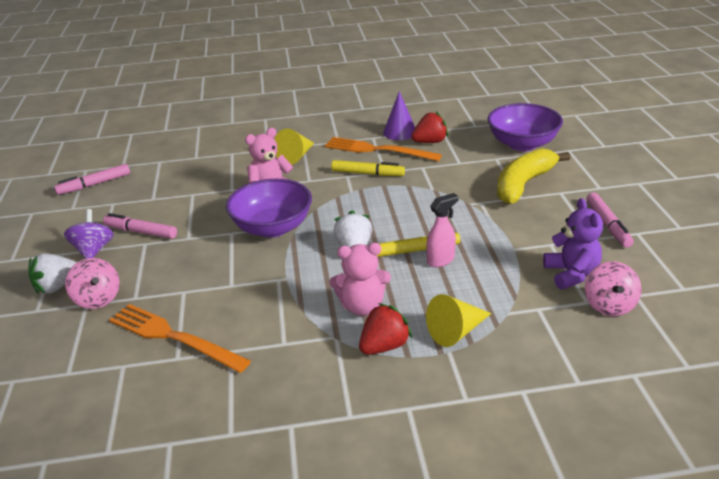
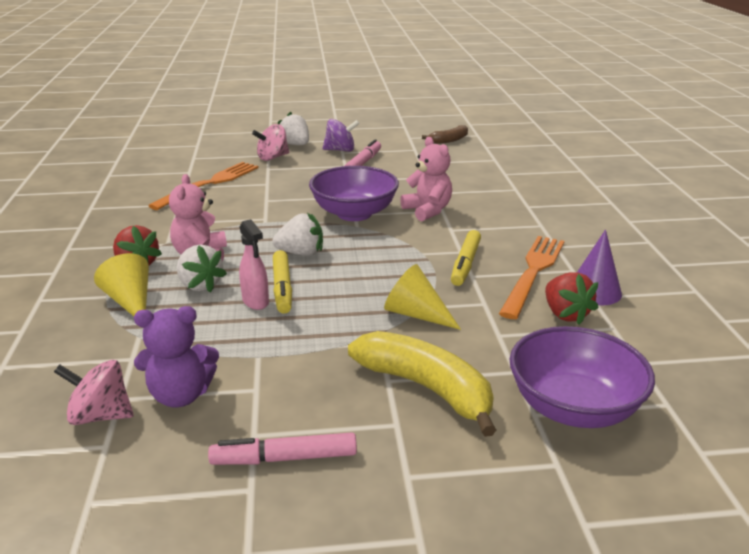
camera: 90 degrees right, 5 degrees down
(94, 184) = (449, 140): pink marker -> brown banana
(296, 156) = (510, 222): yellow cone -> yellow cone (416, 314)
(419, 295) = (200, 285): none -> white strawberry

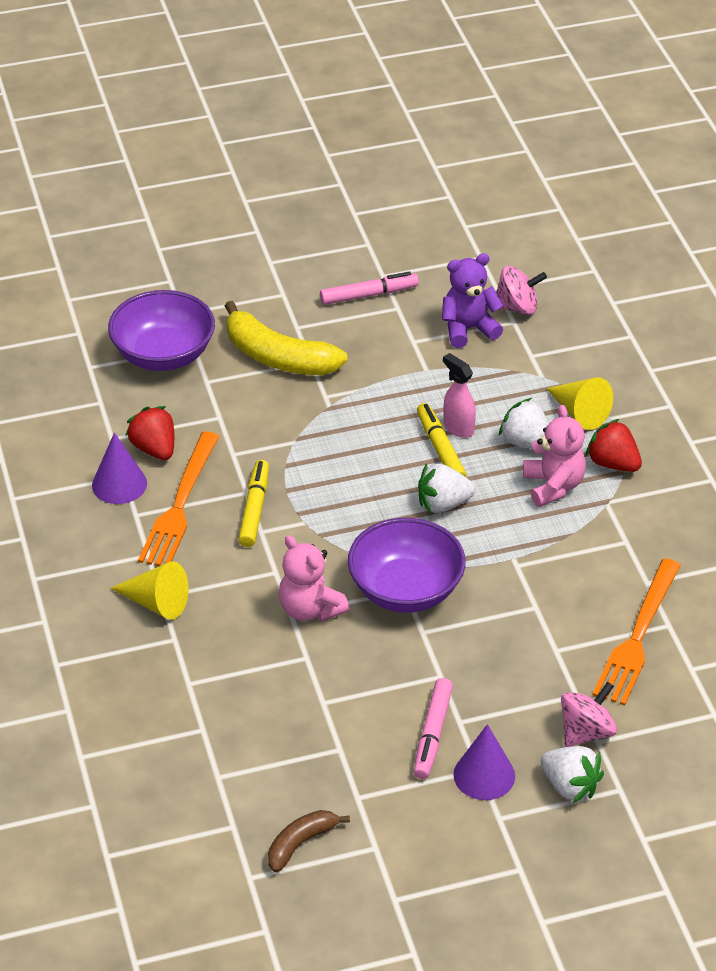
camera: 170 degrees right, 15 degrees up
(340, 150) = (484, 775): purple spinning top -> purple cone
(416, 314) = (298, 431): yellow cone -> yellow cone (156, 603)

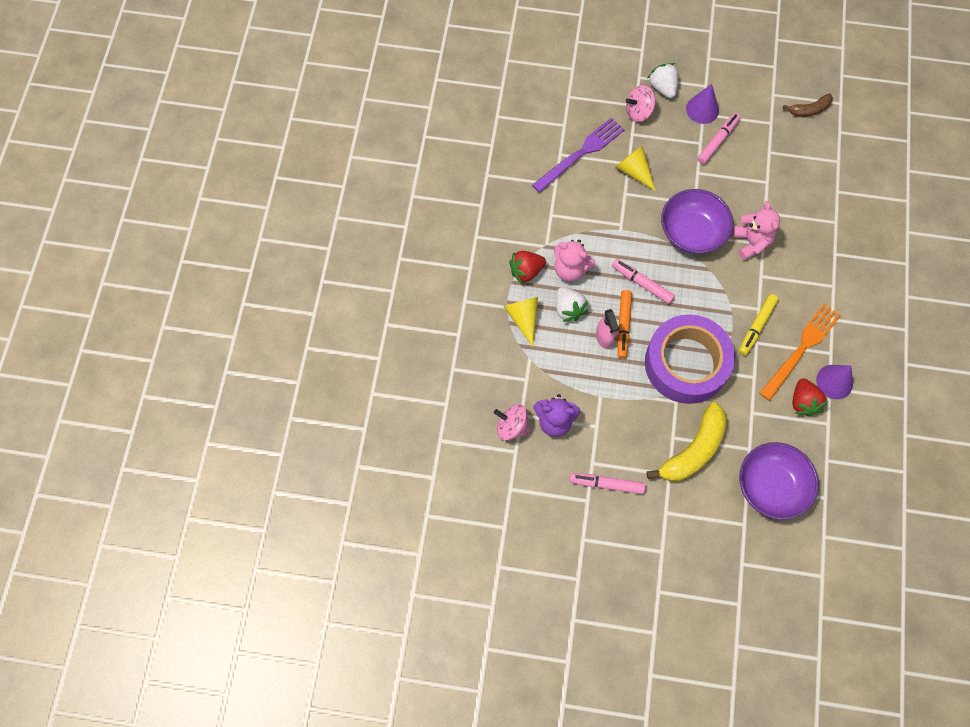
camera: 155 degrees left, 25 degrees up
(156, 603) = (838, 282): yellow cone -> yellow cone (634, 171)
(278, 357) = (693, 450): yellow banana -> yellow banana turned 75 degrees clockwise
(332, 437) = (686, 363): none -> purple tape
(440, 449) = (623, 326): yellow marker -> orange marker
(443, 504) = (642, 283): white strawberry -> pink marker
(553, 486) = (570, 269): pink teddy bear -> pink teddy bear turned 75 degrees counterclockwise
(613, 463) = (526, 271): red strawberry -> red strawberry turned 90 degrees clockwise
(637, 636) = (581, 154): orange fork -> purple fork

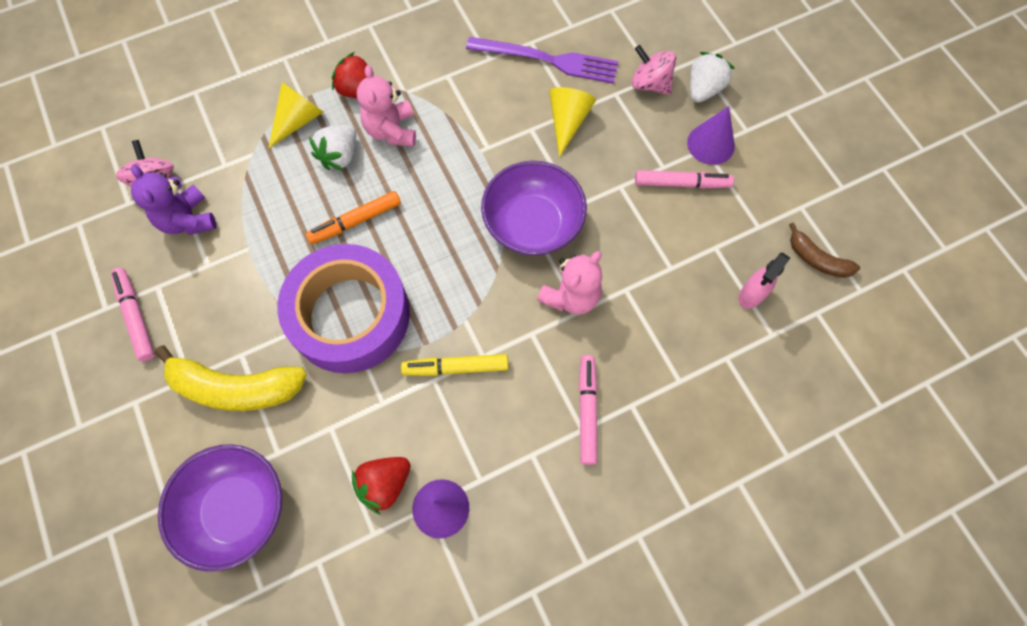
camera: 55 degrees right, 0 degrees up
(604, 338) = (326, 211): pink spray bottle -> pink spray bottle (751, 295)
(642, 283) = (425, 210): pink marker -> pink marker (587, 411)
(801, 349) = (460, 439): orange fork -> none

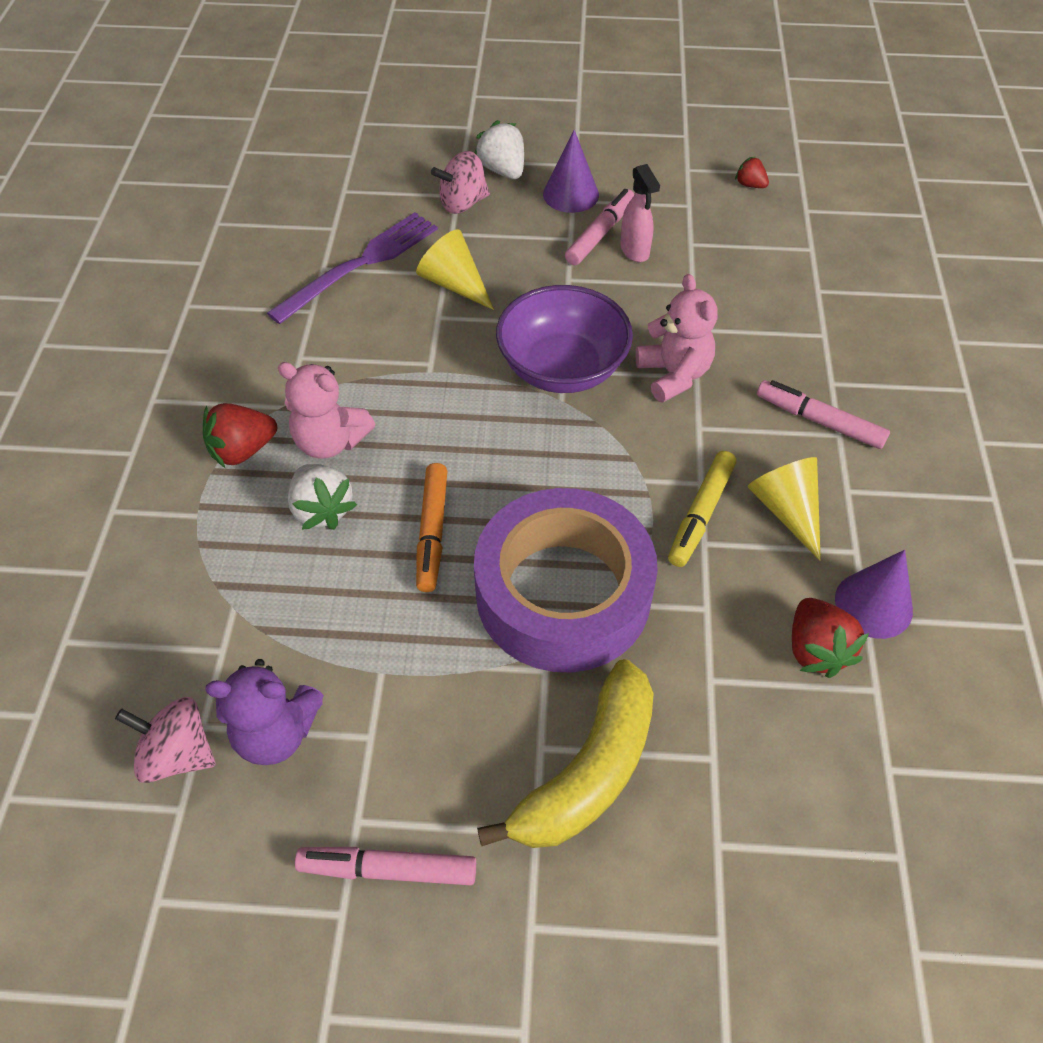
camera: 60 degrees left, 15 degrees down
(237, 509) = (772, 842): purple bowl -> none
(298, 120) = (228, 533): yellow cone -> yellow cone (786, 510)
(751, 295) = (760, 243): pink spray bottle -> pink spray bottle (635, 251)
(816, 259) = (750, 185): brown banana -> red strawberry

